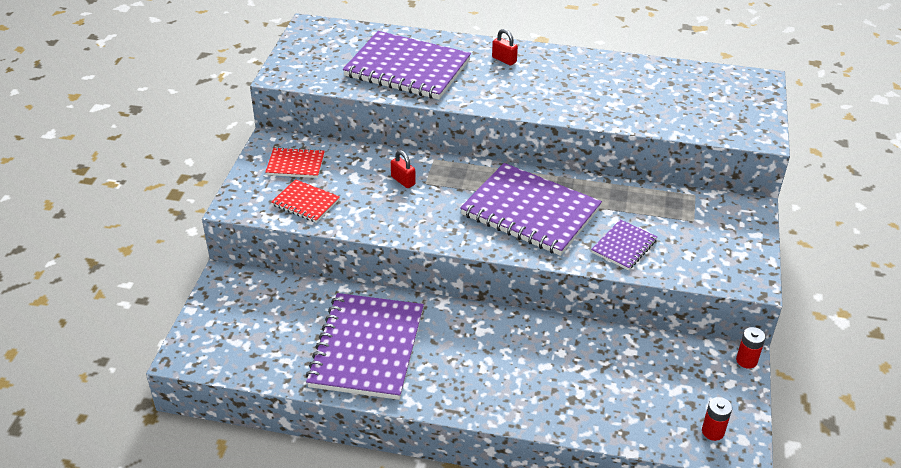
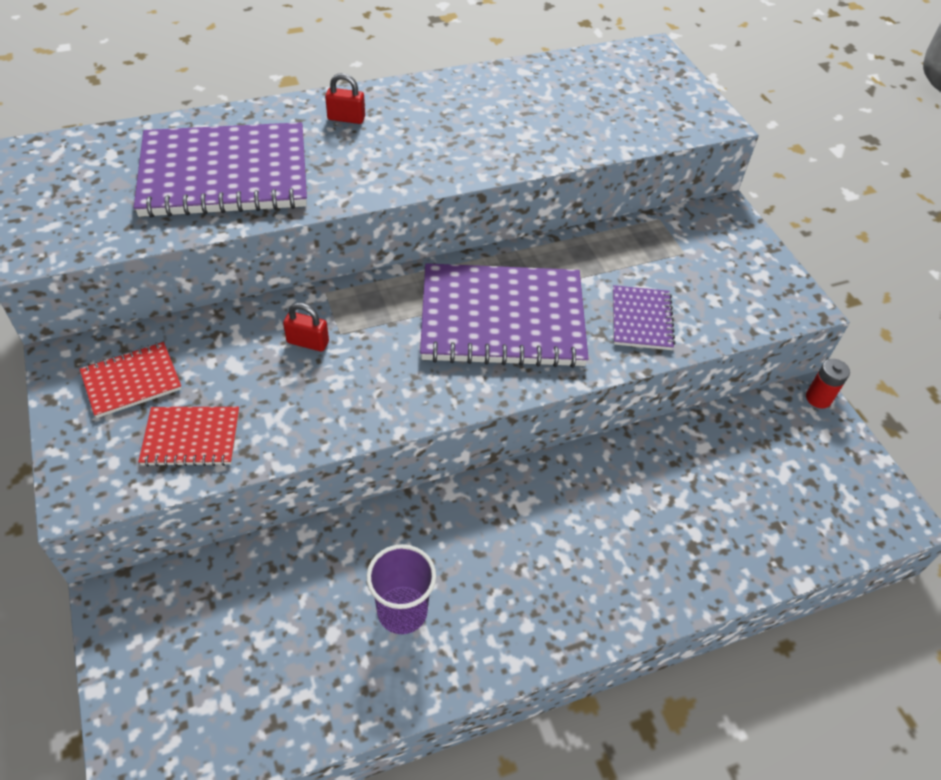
camera: 35 degrees left, 10 degrees up
(367, 348) = (402, 611): purple notebook -> purple cup
(713, 431) = (857, 507): red battery -> none

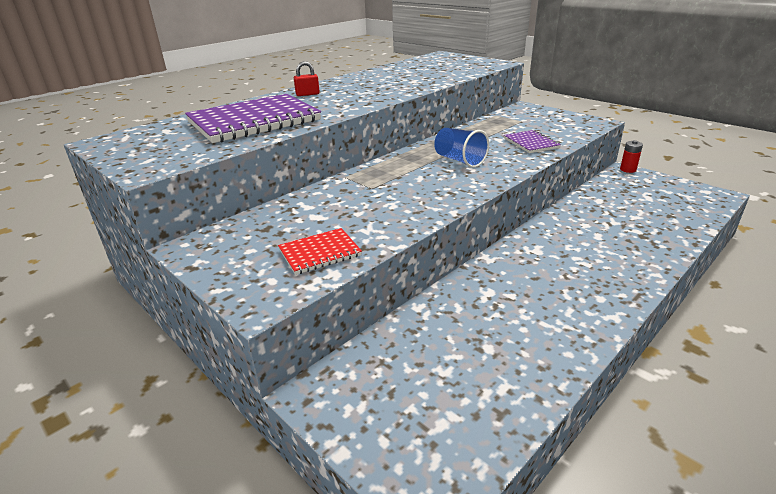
camera: 20 degrees left, 20 degrees down
(132, 381) = (249, 242): red notebook -> none
(308, 342) = (355, 196): red padlock -> none
(402, 611) = (520, 319): purple cup -> none
(502, 319) = (459, 160): purple notebook -> blue cup

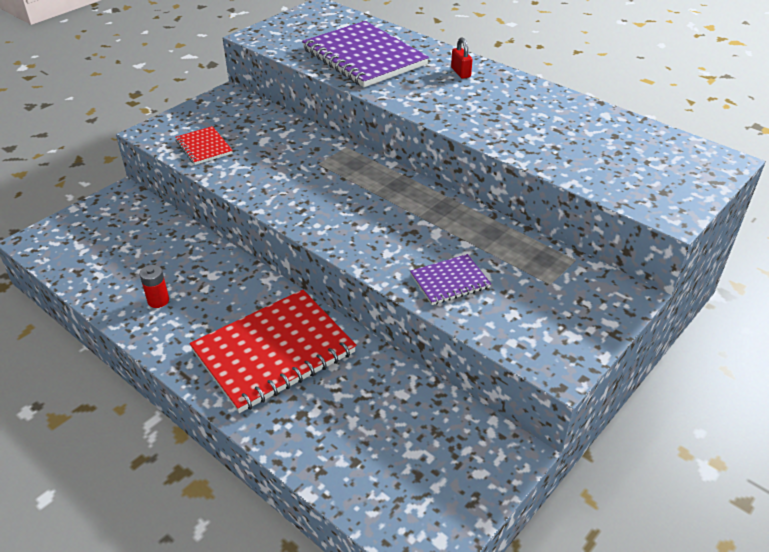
camera: 85 degrees right, 10 degrees up
(459, 160) = (388, 218): blue cup -> none
(583, 250) = (274, 352): none -> red notebook
(628, 169) = (520, 457): red battery -> red battery (158, 300)

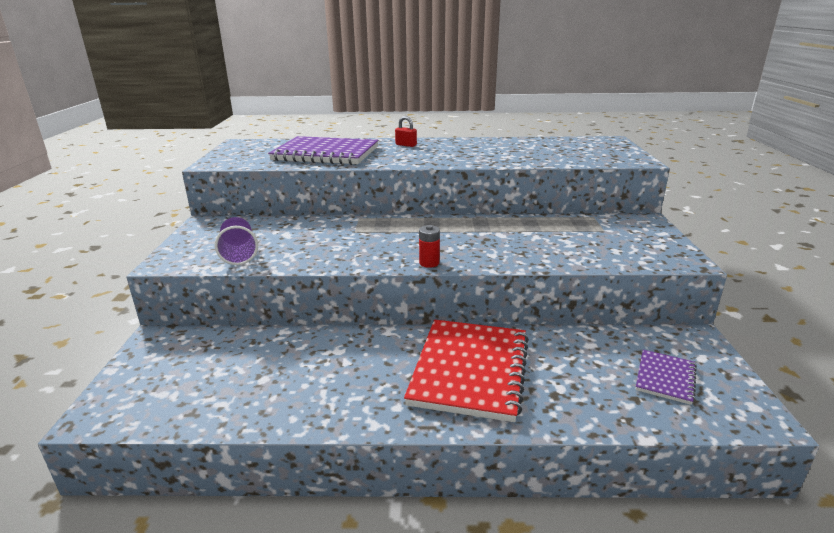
camera: 40 degrees left, 15 degrees down
(158, 300) = (316, 391): red battery -> red battery (429, 263)
(204, 147) = (239, 254): red notebook -> purple cup
(450, 281) = (555, 251): purple notebook -> purple notebook (665, 378)

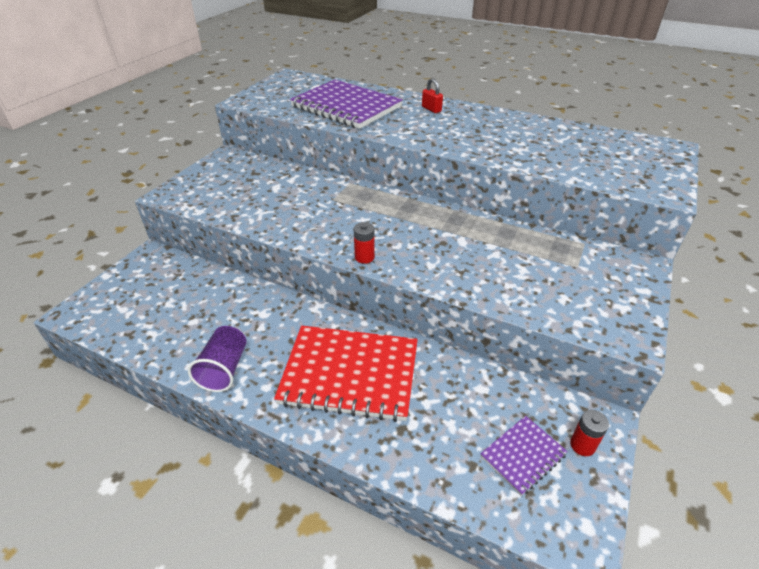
camera: 25 degrees right, 15 degrees up
(239, 254) = (224, 200): purple cup -> purple cup (224, 369)
(470, 370) = (350, 374): red notebook -> red notebook turned 60 degrees clockwise
(698, 356) = (582, 445): none -> red battery

